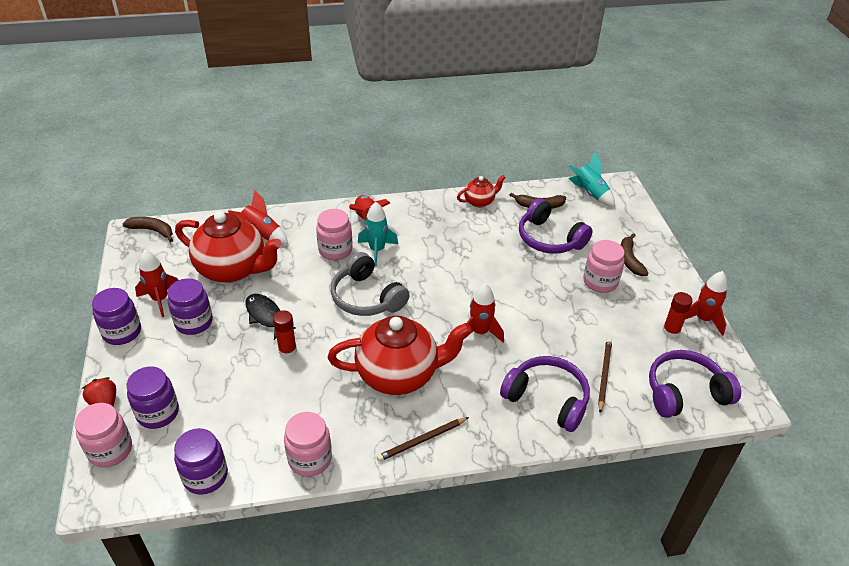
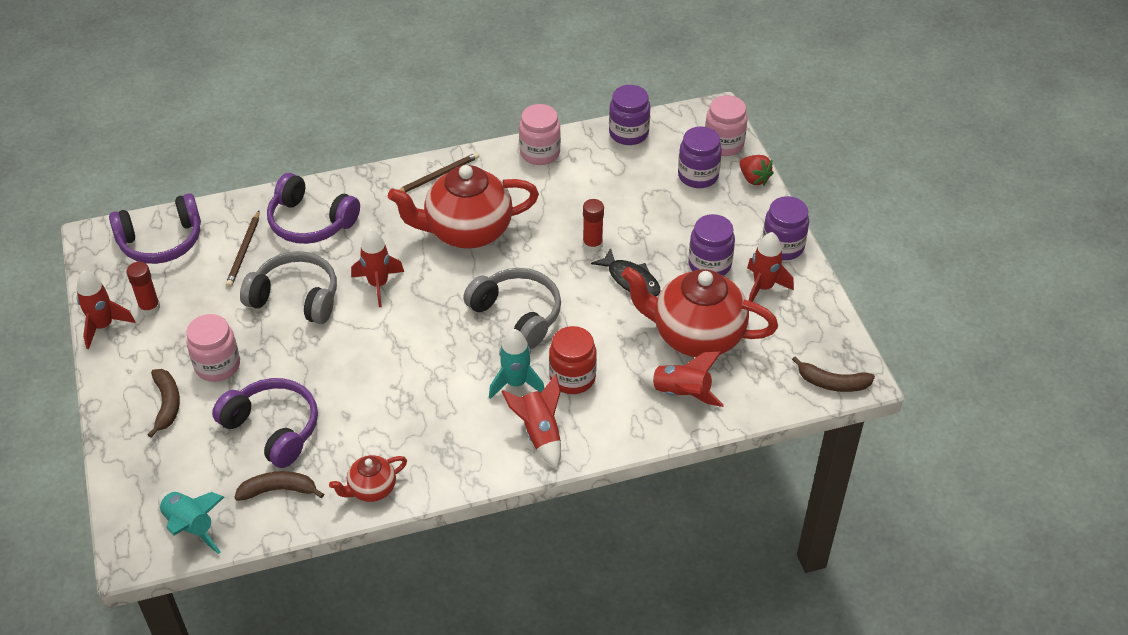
camera: 175 degrees right, 5 degrees up
(335, 250) = (572, 378): pink jar -> red jar
(549, 328) = (296, 298): none -> grey headphones

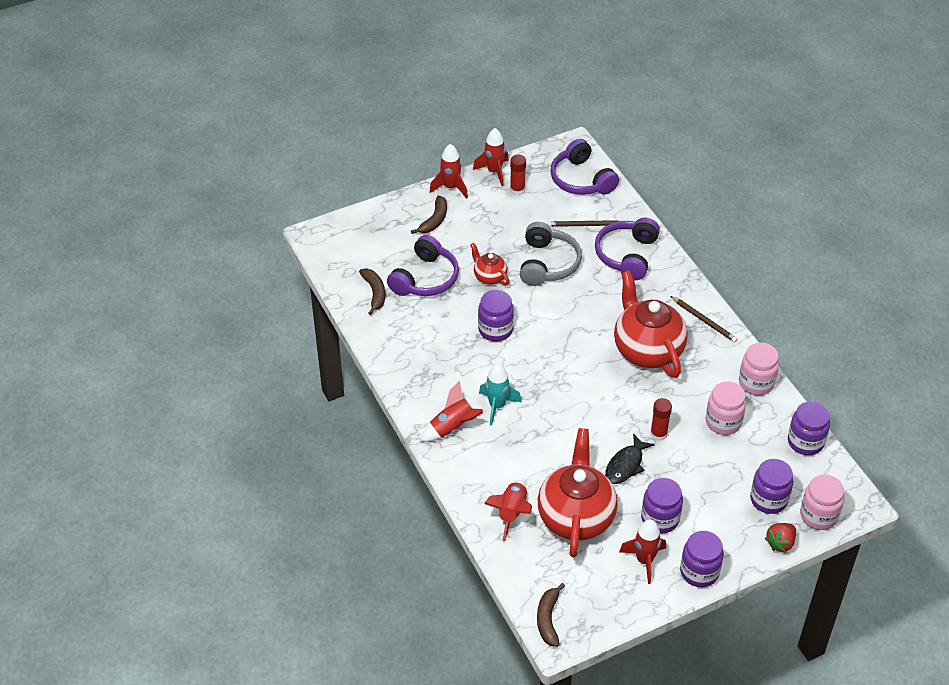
camera: 80 degrees right, 0 degrees up
(167, 404) = (434, 220): brown banana -> brown banana turned 45 degrees counterclockwise
(191, 527) = (338, 256): turquoise rocket -> none
(217, 365) = (474, 237): pink jar -> pink jar (723, 422)
(371, 489) = (384, 341): red teapot -> red teapot (489, 277)
(378, 284) = (574, 307): red rocket -> red rocket (451, 187)
(390, 366) = (495, 329): none -> purple jar
(517, 314) = (567, 396): grey headphones -> none
(572, 378) = (511, 440): red jar -> none

